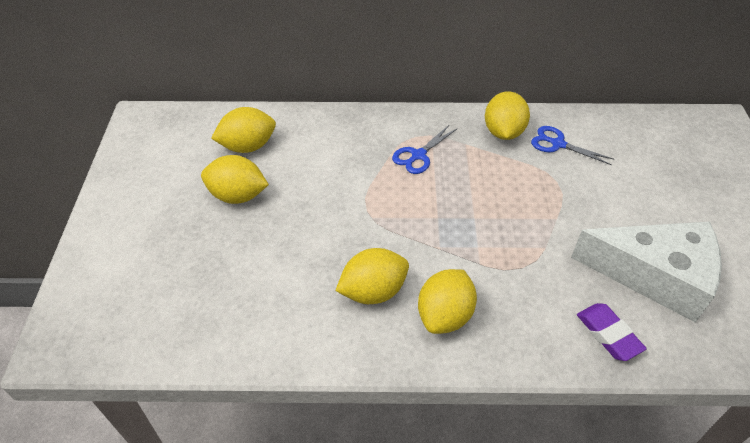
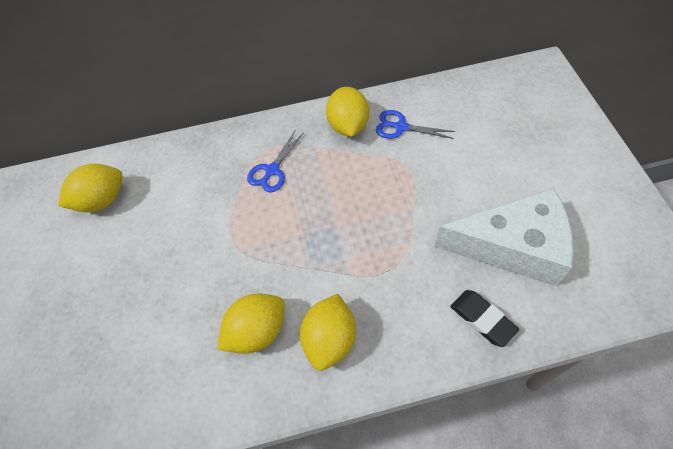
camera: 10 degrees left, 10 degrees up
(237, 195) = (102, 259): yellow lemon -> none
(608, 334) = (482, 319): purple eraser -> black eraser

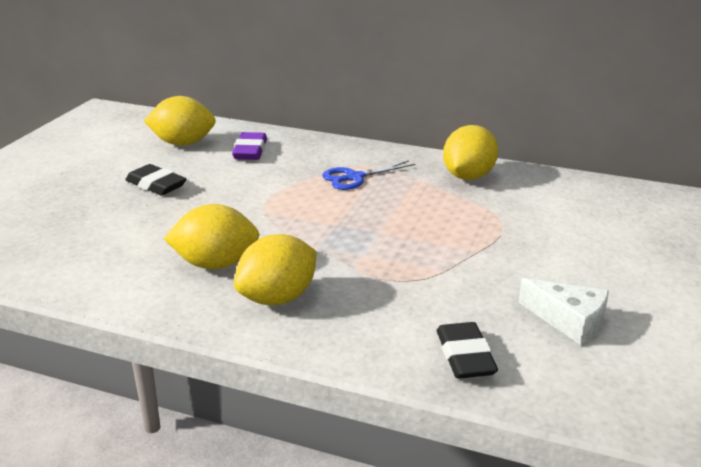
camera: 30 degrees right, 30 degrees down
(128, 267) = (156, 185): none -> black eraser
(166, 180) = (250, 151): none -> purple eraser
(401, 127) = (528, 195): blue scissors -> none
(513, 246) = (569, 321): white cheese -> white cheese, size x0.49

